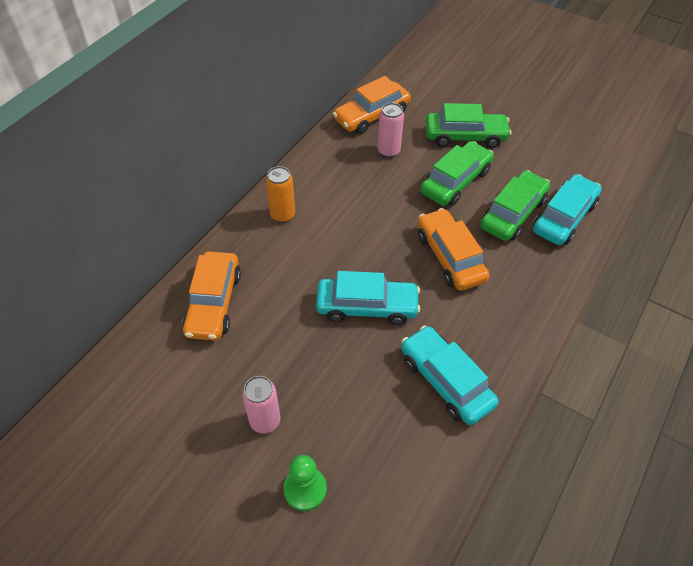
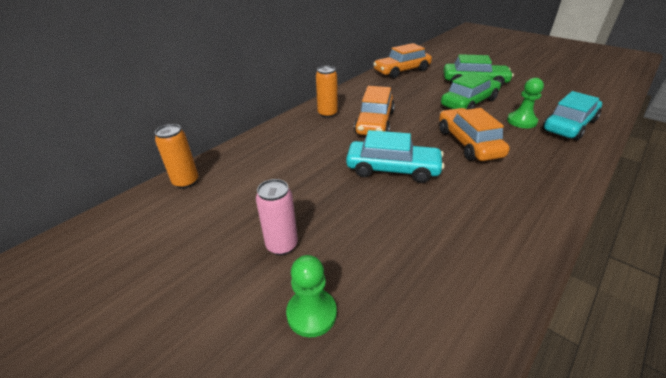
camera: 10 degrees right, 15 degrees down
(140, 347) = (186, 182): none -> orange can
(214, 303) = (258, 159): orange car -> orange car (374, 123)
(388, 151) = (414, 87): pink can -> none
(446, 381) = (472, 228): turquoise car -> none
(513, 213) = (521, 121): green car -> green pawn

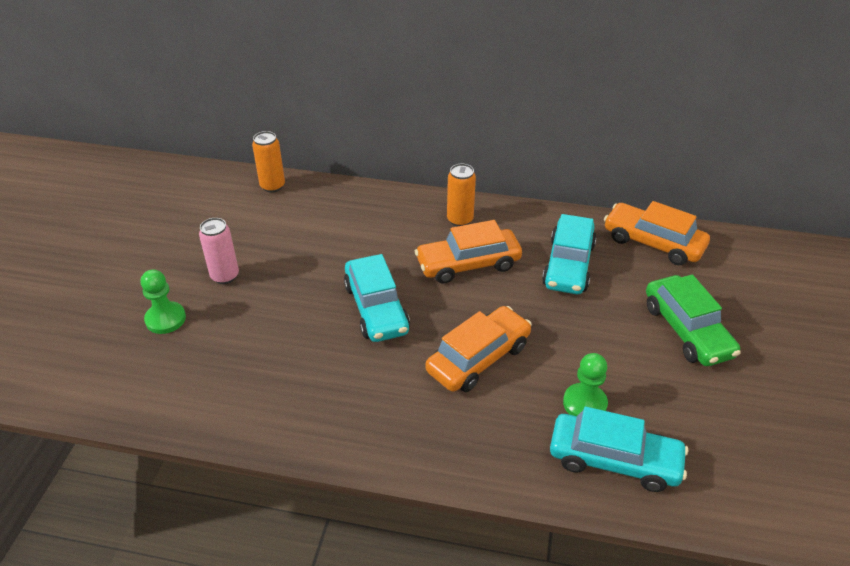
camera: 60 degrees right, 5 degrees up
(401, 94) = (568, 265): none -> turquoise car
(469, 103) = (600, 338): green car -> none

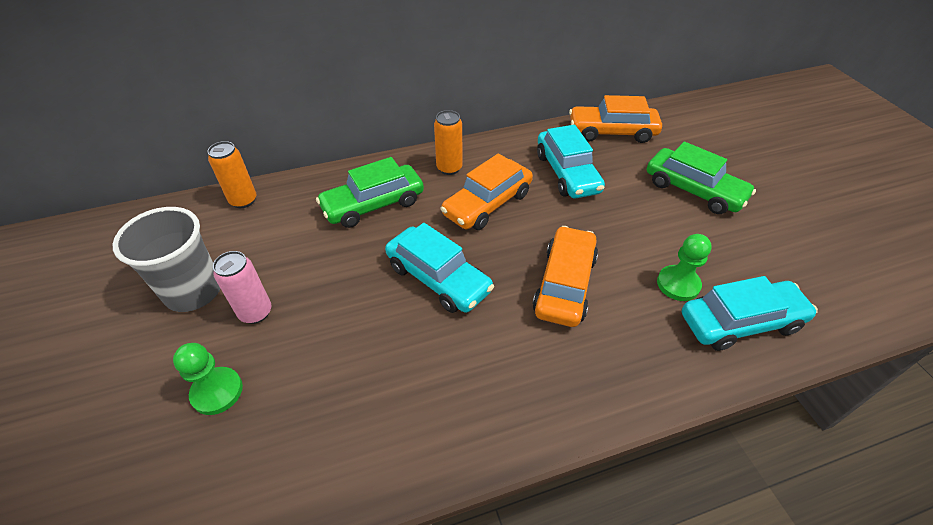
camera: 30 degrees left, 5 degrees up
(194, 243) = (193, 291): none -> grey cup
(370, 227) = (373, 204): none -> green car

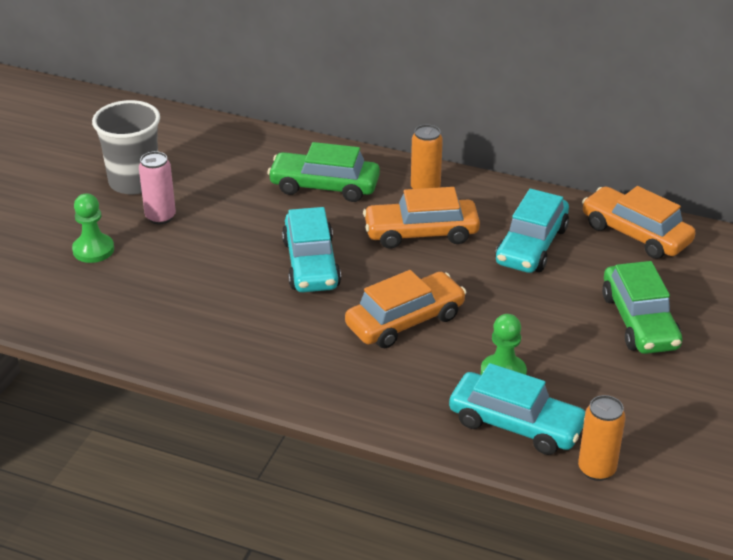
camera: 40 degrees right, 10 degrees down
(243, 201) = (228, 134): orange can -> orange can (596, 469)

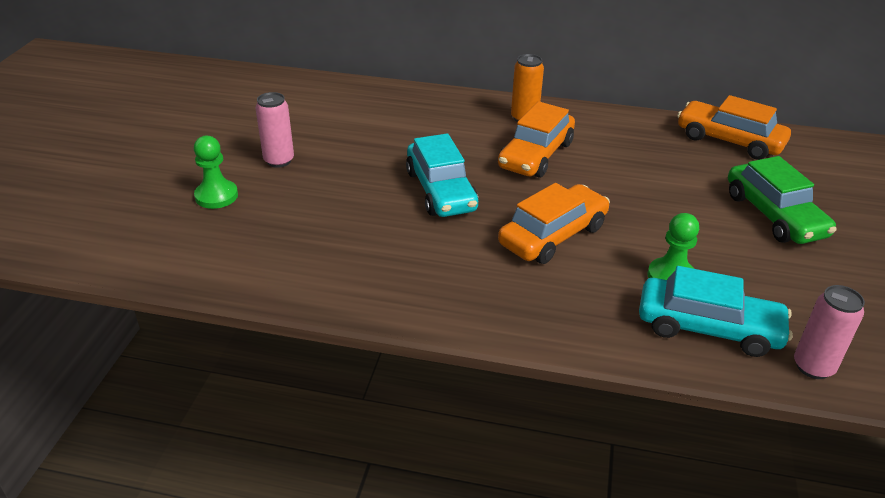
camera: 10 degrees left, 0 degrees up
(134, 182) = (246, 132): grey cup -> none
(324, 186) = (430, 123): green car -> none
(421, 233) = (536, 155): orange car -> orange car turned 45 degrees counterclockwise
(531, 245) = (642, 158): turquoise car -> none
(596, 469) = (813, 367): orange can -> pink can

